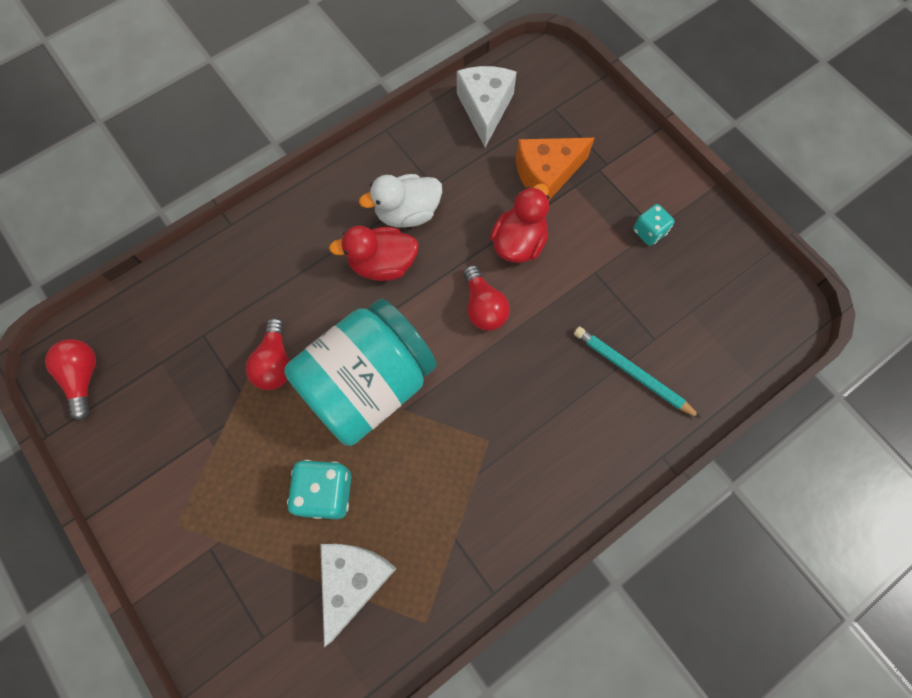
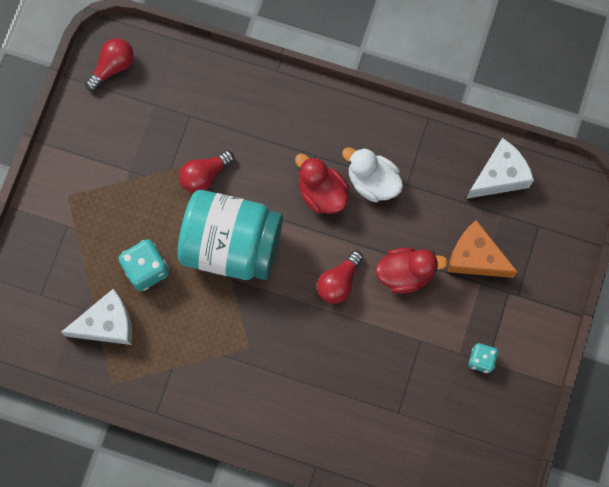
camera: 55 degrees right, 5 degrees up
(632, 372) = (362, 412): turquoise pencil -> none

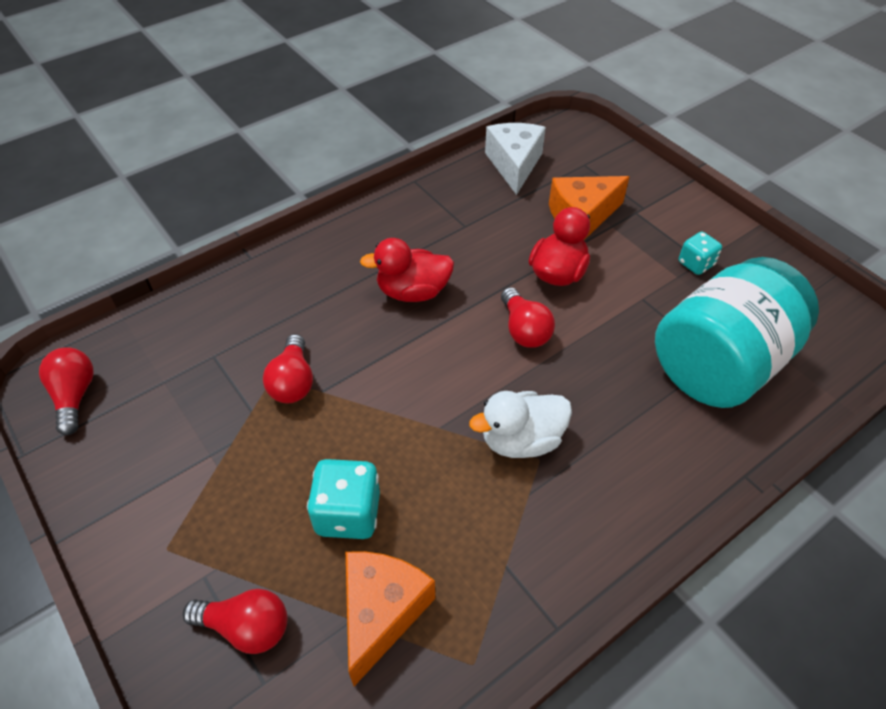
camera: 55 degrees left, 25 degrees down
(58, 266) = (246, 627): none -> red light bulb
(107, 324) = (381, 613): white cheese -> orange cheese
(232, 245) = (398, 402): turquoise jar -> turquoise jar (720, 364)
(372, 181) = (438, 248): white duck -> white duck (521, 440)

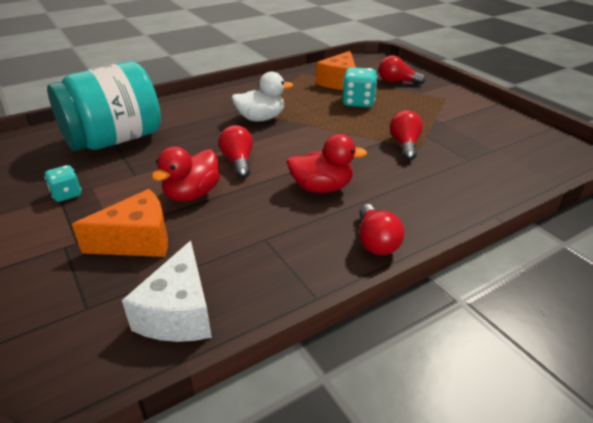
camera: 175 degrees left, 15 degrees down
(75, 396) = (550, 145): red light bulb -> red light bulb (376, 241)

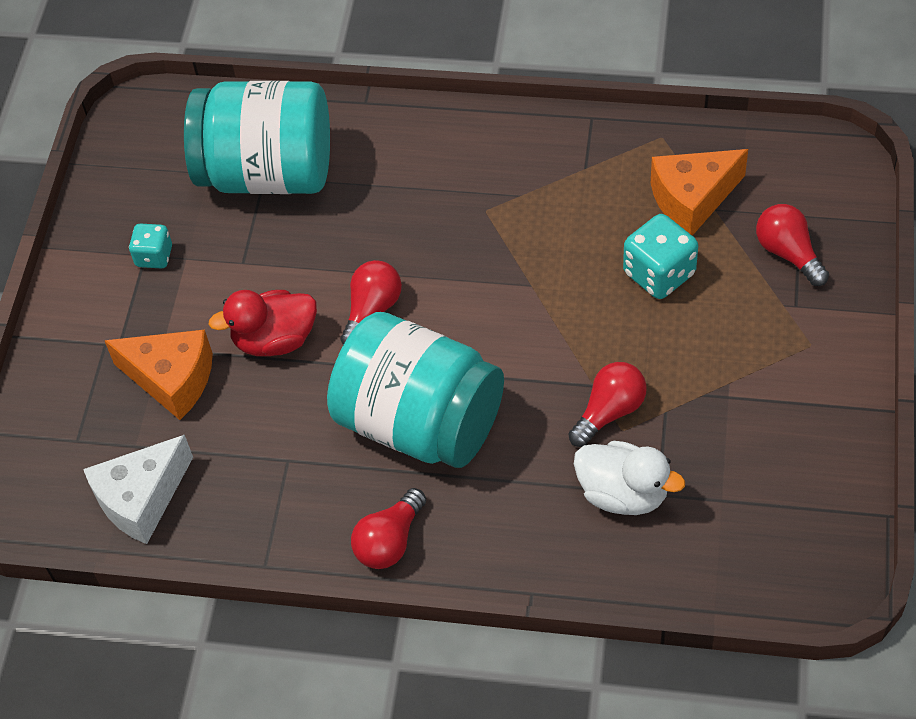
camera: 45 degrees right, 20 degrees up
(261, 118) = (482, 231): white duck -> white duck (623, 493)
(321, 188) = (420, 422): red duck -> turquoise jar

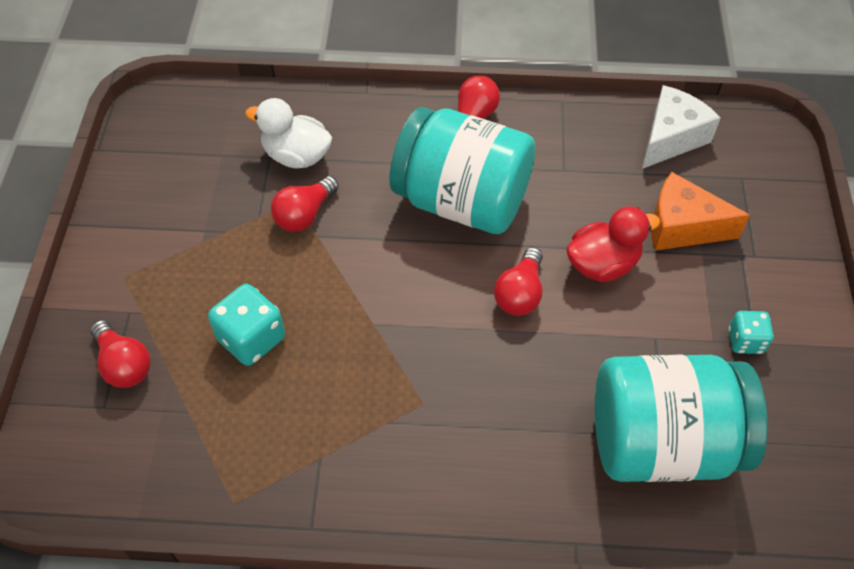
camera: 170 degrees right, 0 degrees up
(692, 199) = (209, 422): orange cheese -> none

